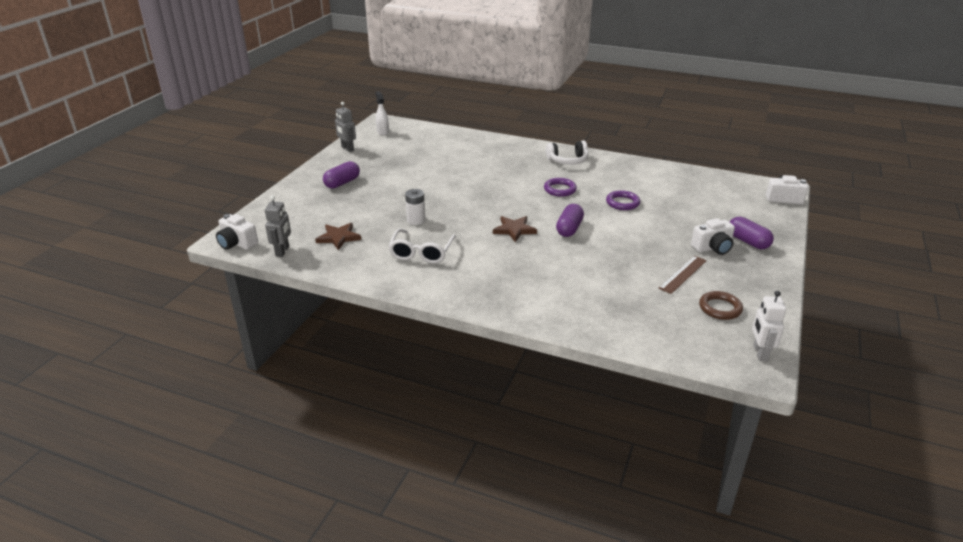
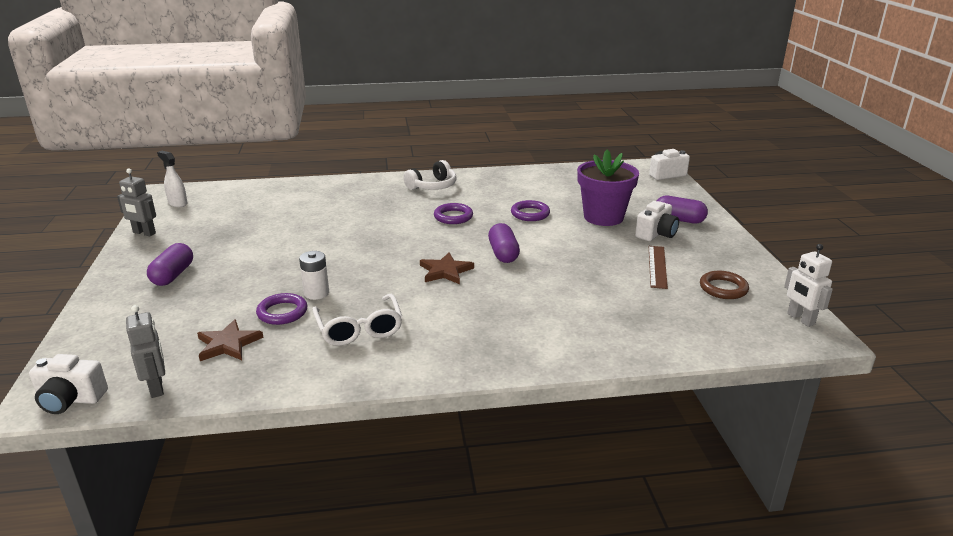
camera: 30 degrees left, 5 degrees down
(385, 227) = (282, 312): none -> purple ring
(682, 221) = (603, 217): none -> purple flower pot

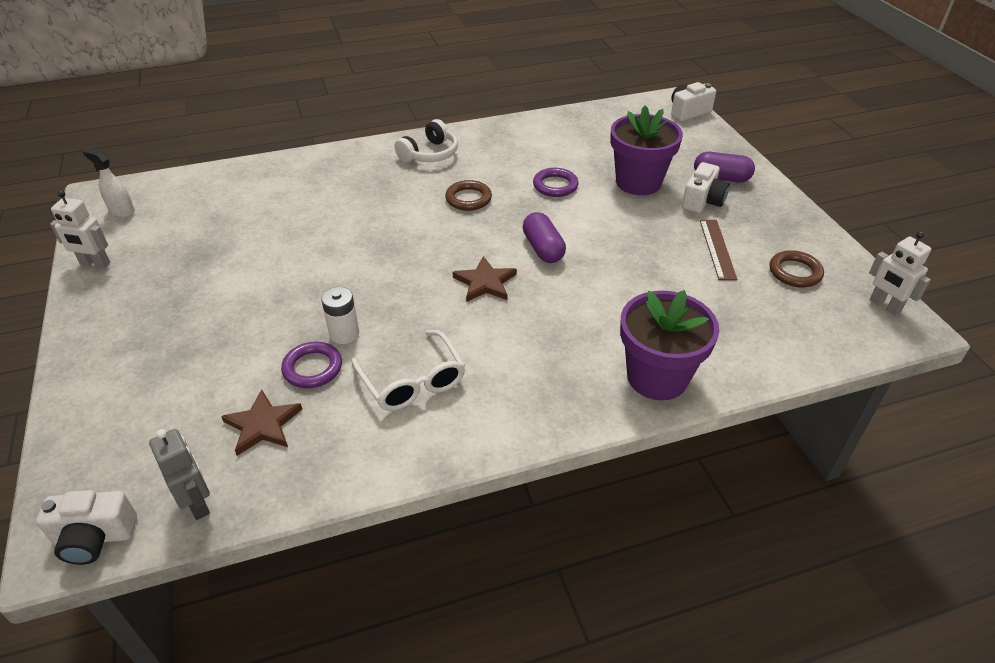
camera: 10 degrees left, 15 degrees up
(144, 233) = (95, 264): grey robot -> white robot
(173, 275) = (156, 327): purple capsule -> none
(453, 217) = (468, 199): purple ring -> brown ring
(569, 347) = (657, 377): none -> purple flower pot

